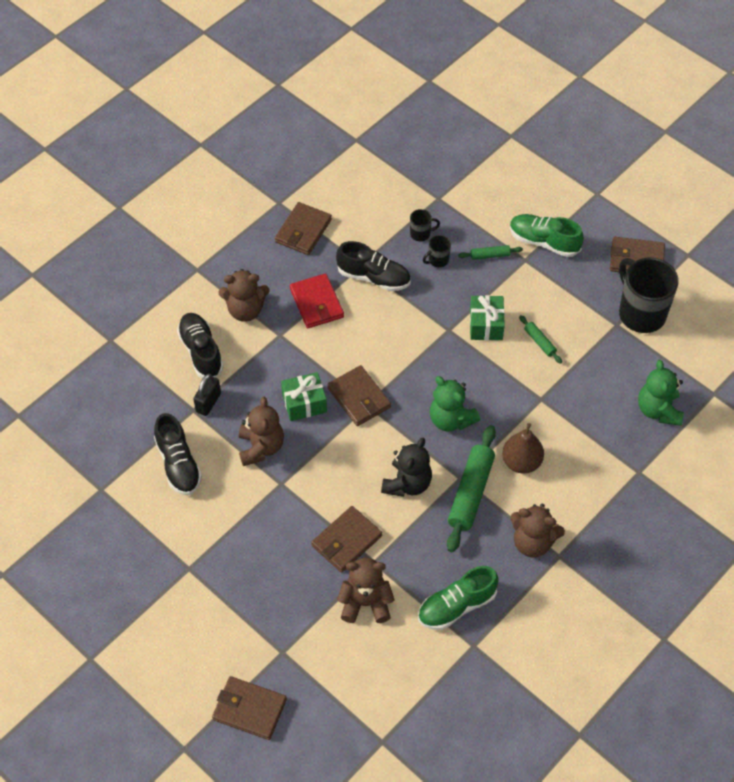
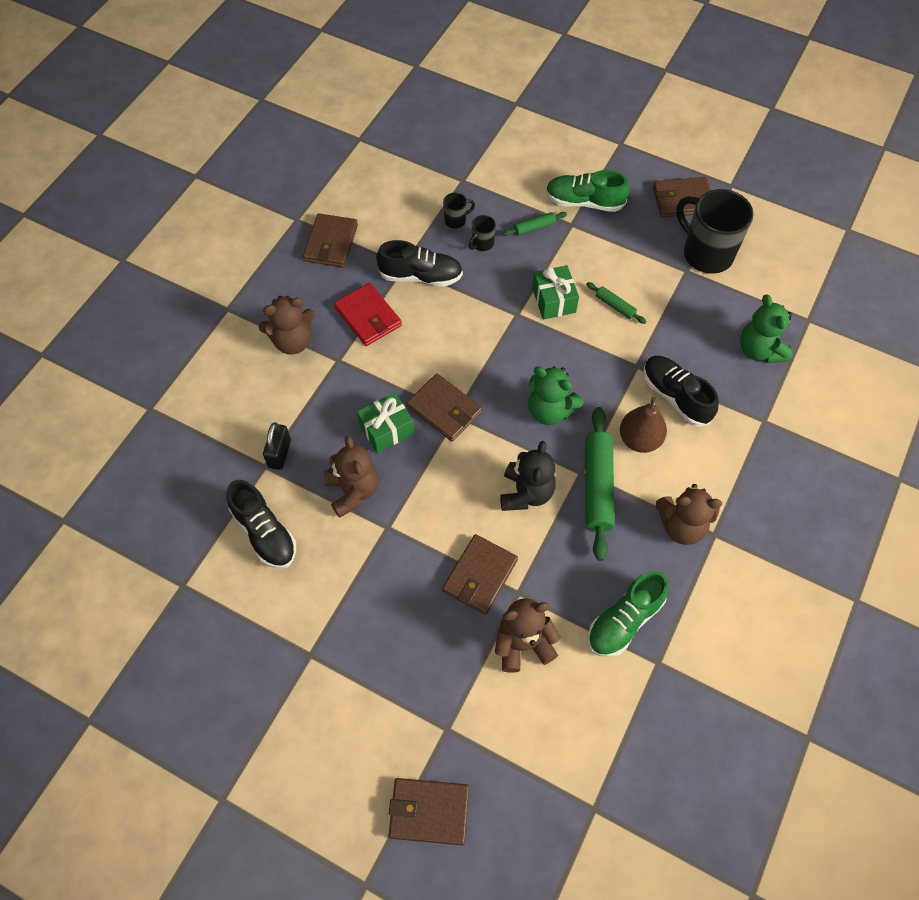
camera: 15 degrees left, 5 degrees up
(201, 352) = (256, 398): black shoe -> black shoe (675, 396)

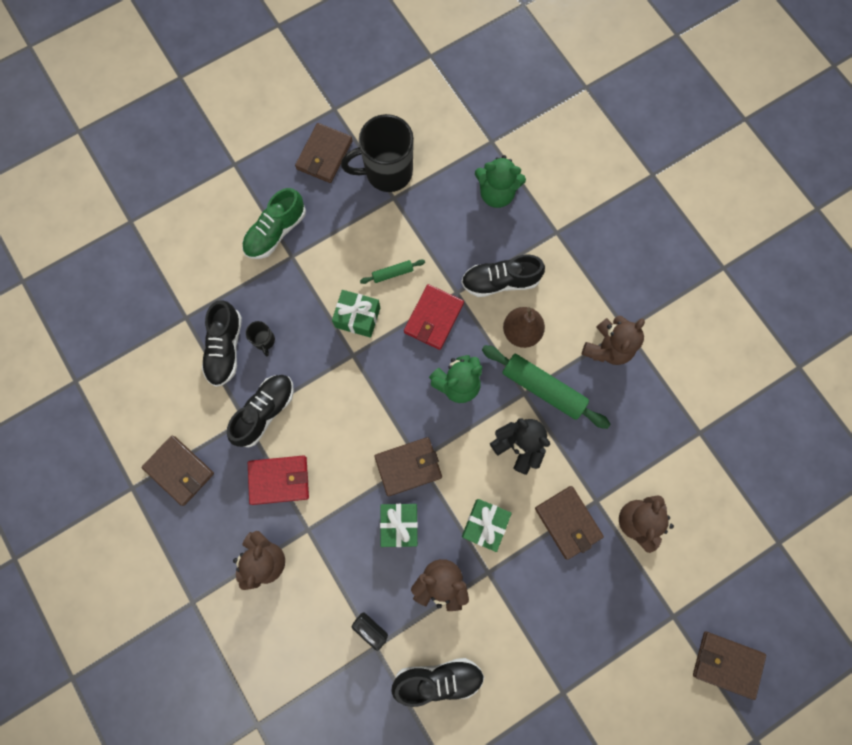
camera: 60 degrees left, 15 degrees up
(429, 811) = (727, 663): brown wallet -> brown wallet turned 75 degrees clockwise
(431, 501) = (485, 524): none -> green gift
(456, 220) = (225, 348): black mug -> black shoe
(534, 227) = (275, 288): green rolling pin -> none
(598, 359) = (433, 318): none -> red wallet
(624, 621) = (658, 436): green shoe -> none

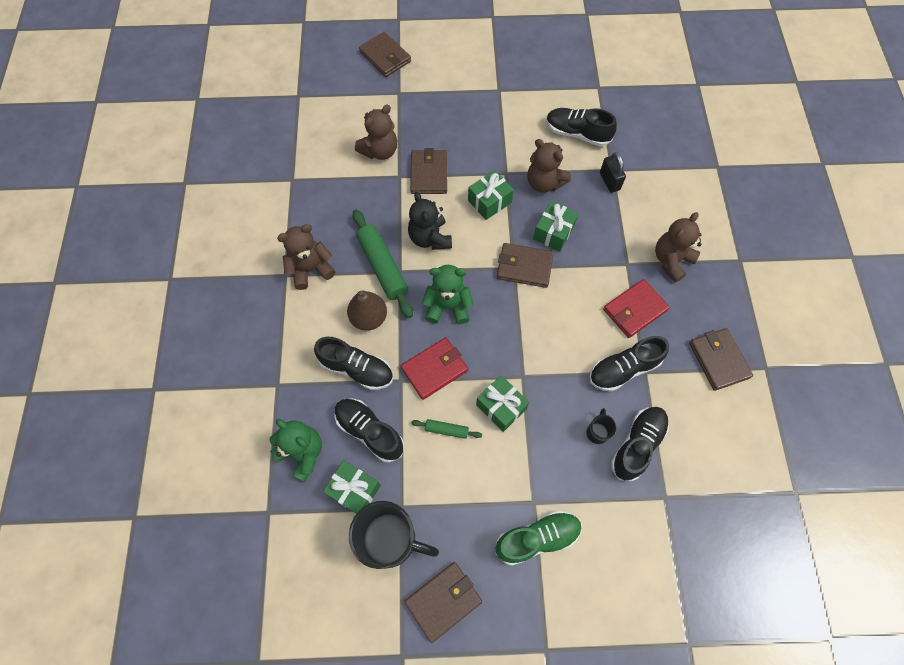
camera: 150 degrees left, 10 degrees down
(279, 480) = (634, 310): red wallet -> red wallet turned 60 degrees counterclockwise
(437, 190) = (354, 490): none -> green gift
(454, 238) = (369, 432): none -> black shoe

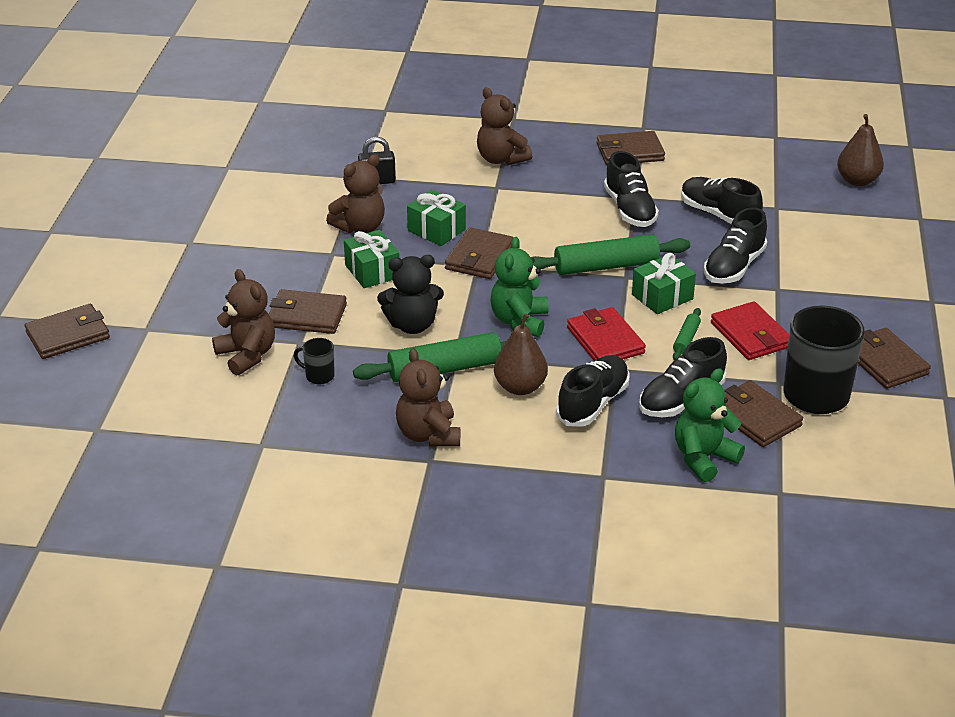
camera: 80 degrees left, 30 degrees down
(354, 490) = (755, 417): green gift -> brown wallet
(534, 359) = (606, 266): none -> green rolling pin
(537, 538) = (817, 291): green shoe -> none
(577, 134) = (294, 193): black shoe -> black shoe (734, 267)
(597, 432) = (701, 237): black mug -> black mug (319, 376)
(634, 310) = (558, 191): red wallet -> red wallet (750, 335)
(739, 578) = (857, 181): none -> brown pear

